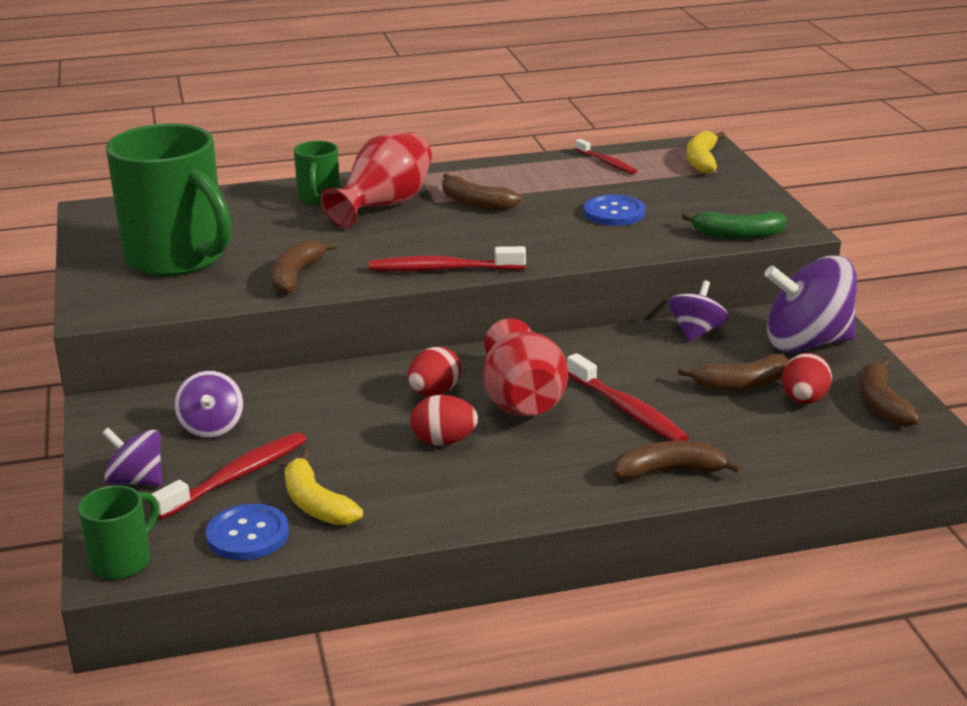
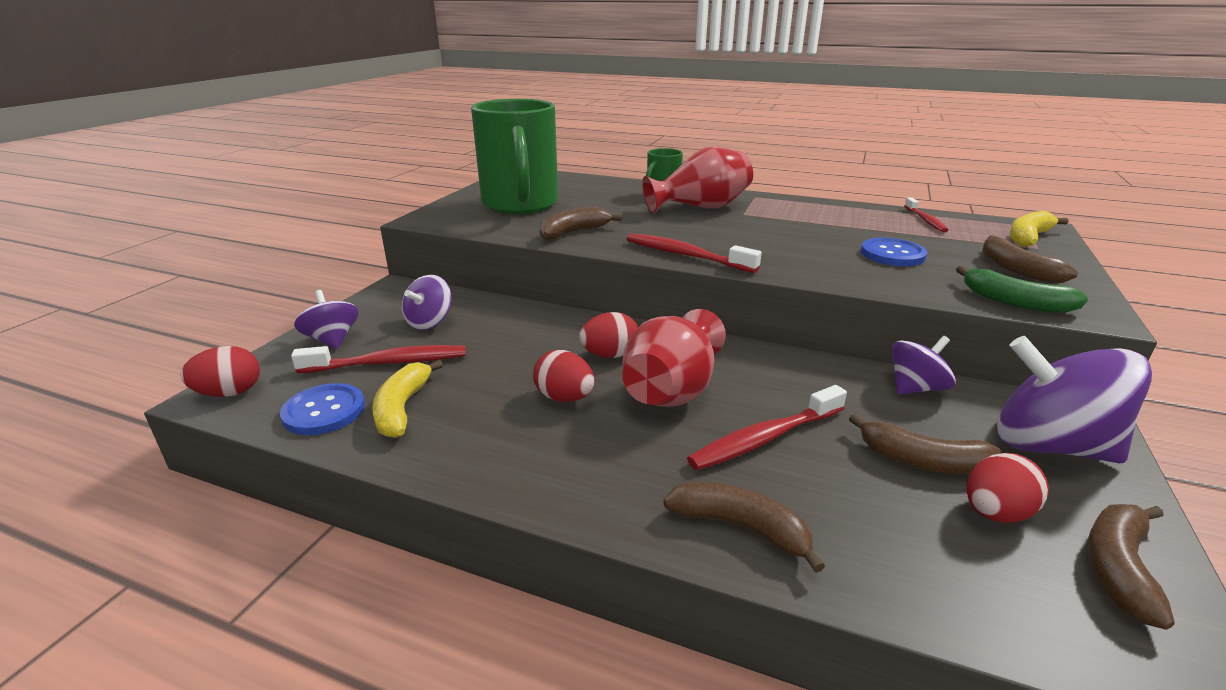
camera: 35 degrees right, 0 degrees up
(122, 561) = (229, 393): green mug -> red egg
(475, 203) = (774, 221): brown banana -> brown banana (1016, 269)
(628, 410) = (764, 438): red toothbrush -> red toothbrush turned 60 degrees clockwise

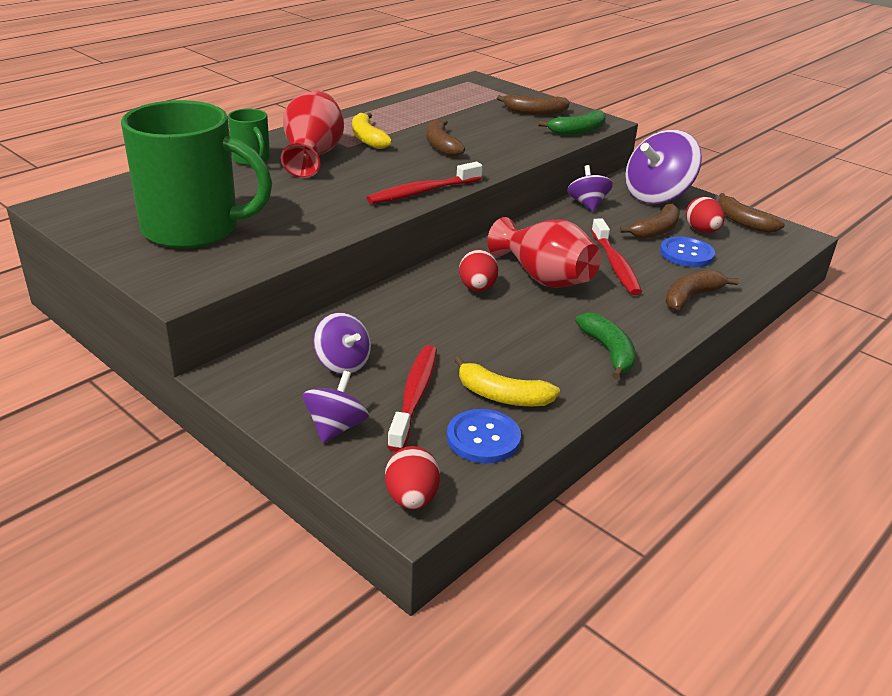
camera: 70 degrees left, 5 degrees up
(332, 340) = (336, 427): purple spinning top -> purple spinning top turned 120 degrees clockwise
(528, 466) = (608, 352): none -> green banana
(564, 398) = (529, 320): red egg -> none
(574, 232) = (317, 221): brown banana -> brown banana (441, 146)
(892, 254) = (482, 131): blue button -> blue button (686, 254)
(925, 220) = (430, 100): red toothbrush -> none
(1028, 237) = (489, 89): yellow banana -> yellow banana (367, 139)

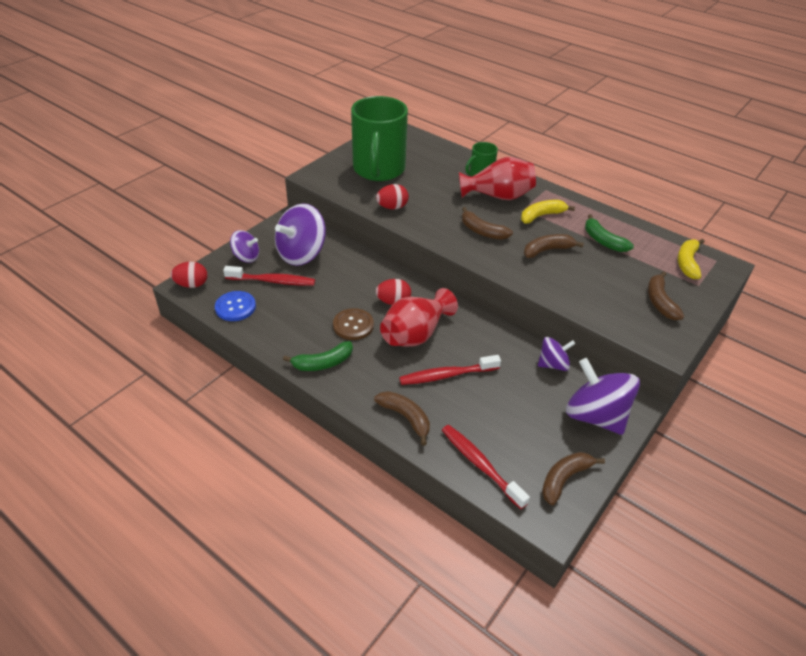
camera: 85 degrees right, 10 degrees up
(343, 363) = (301, 254): purple spinning top -> purple spinning top, size x1.80
(422, 192) = (458, 245): red toothbrush -> red toothbrush (480, 464)
(502, 396) = (273, 314): yellow banana -> yellow banana (687, 263)
(527, 323) = (353, 325): none -> brown button
(578, 131) = (628, 328): green banana -> green banana (603, 241)
(656, 230) = (518, 407): brown banana -> brown banana (482, 231)
(686, 254) = (480, 424): blue button -> none
(701, 231) = (531, 441): red egg -> red egg (392, 207)

